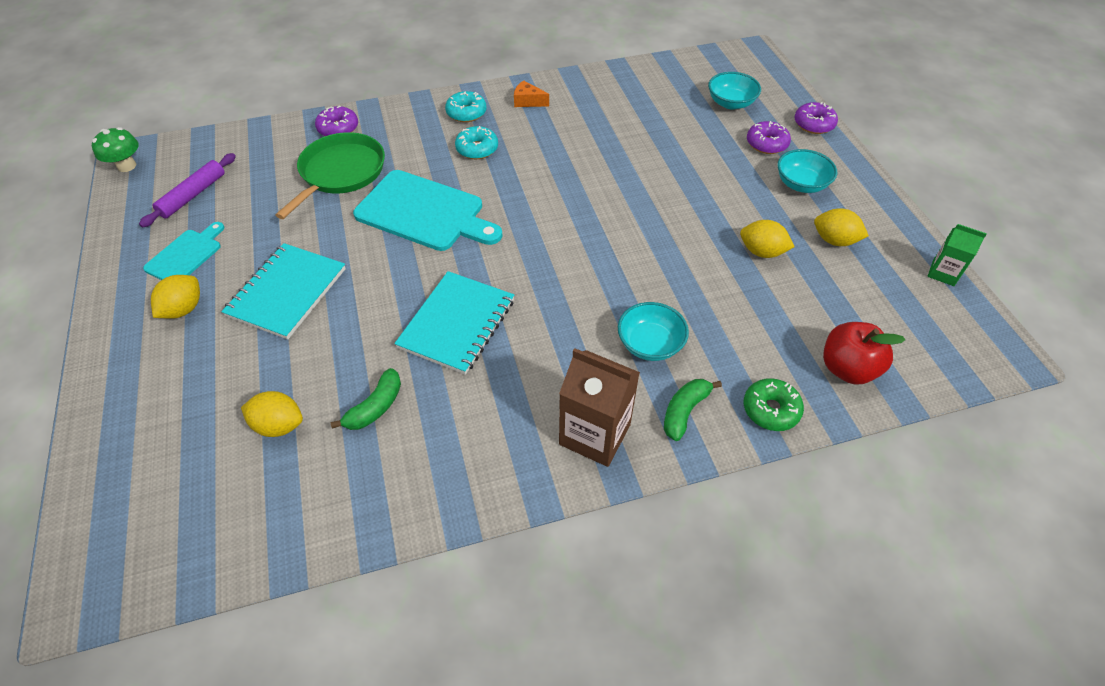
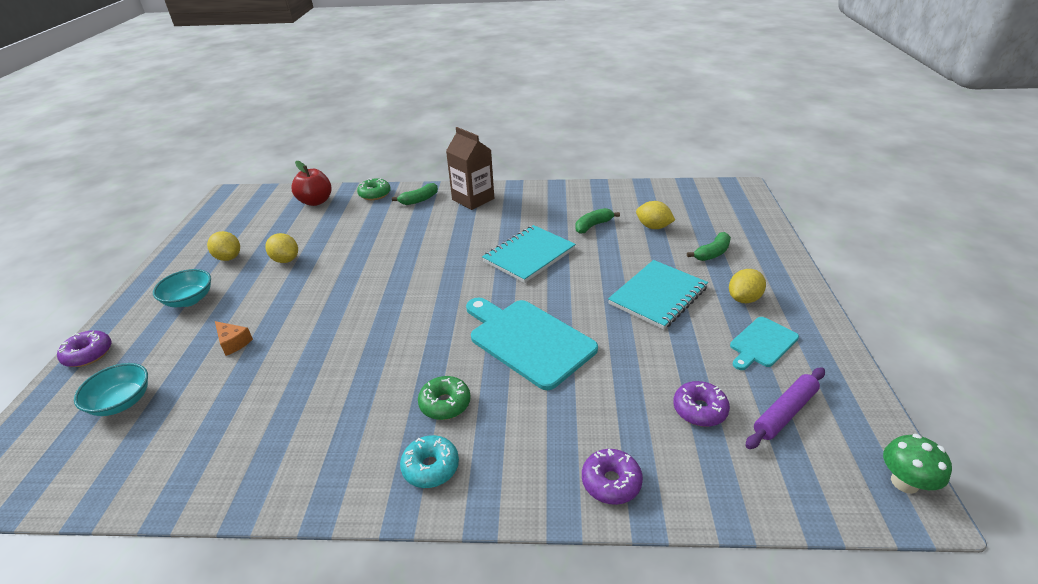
camera: 160 degrees left, 15 degrees down
(199, 382) = (712, 253): none -> green banana
(340, 173) = (610, 406): green pan -> none
(477, 149) = (445, 404): turquoise donut -> green donut
(528, 101) = (341, 468): orange cheese -> orange cheese (233, 343)
(650, 344) = (411, 227): turquoise bowl -> none
(766, 144) = (160, 343): purple donut -> purple donut (699, 410)
(943, 273) = (194, 229): green carton -> none

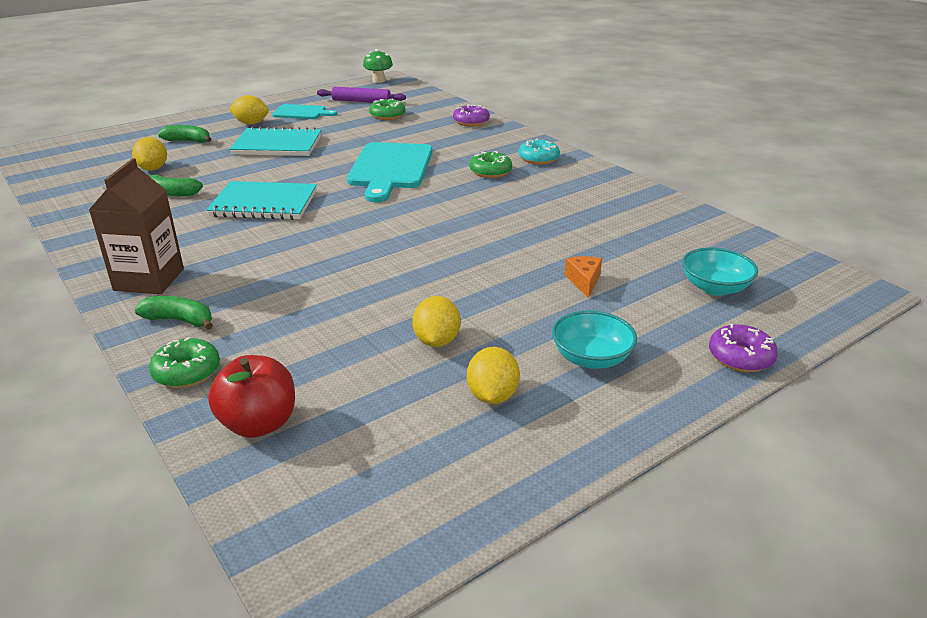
camera: 130 degrees left, 5 degrees down
(699, 410) = (387, 116): purple donut -> green donut

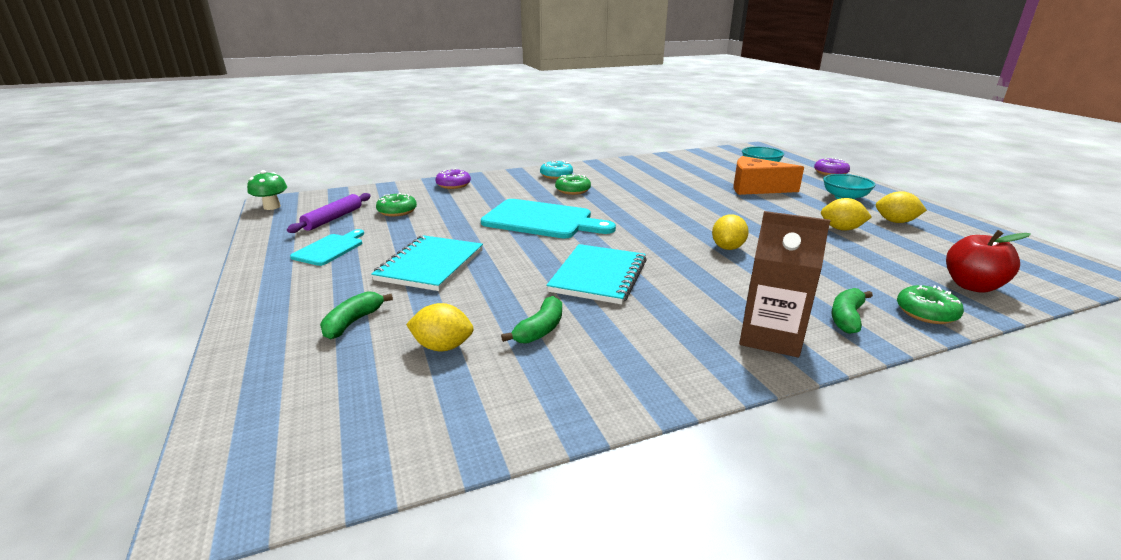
camera: 75 degrees left, 5 degrees down
(251, 123) = (331, 278): yellow lemon -> yellow lemon (727, 248)
(584, 281) = (756, 188): orange cheese -> orange cheese, size x2.05

